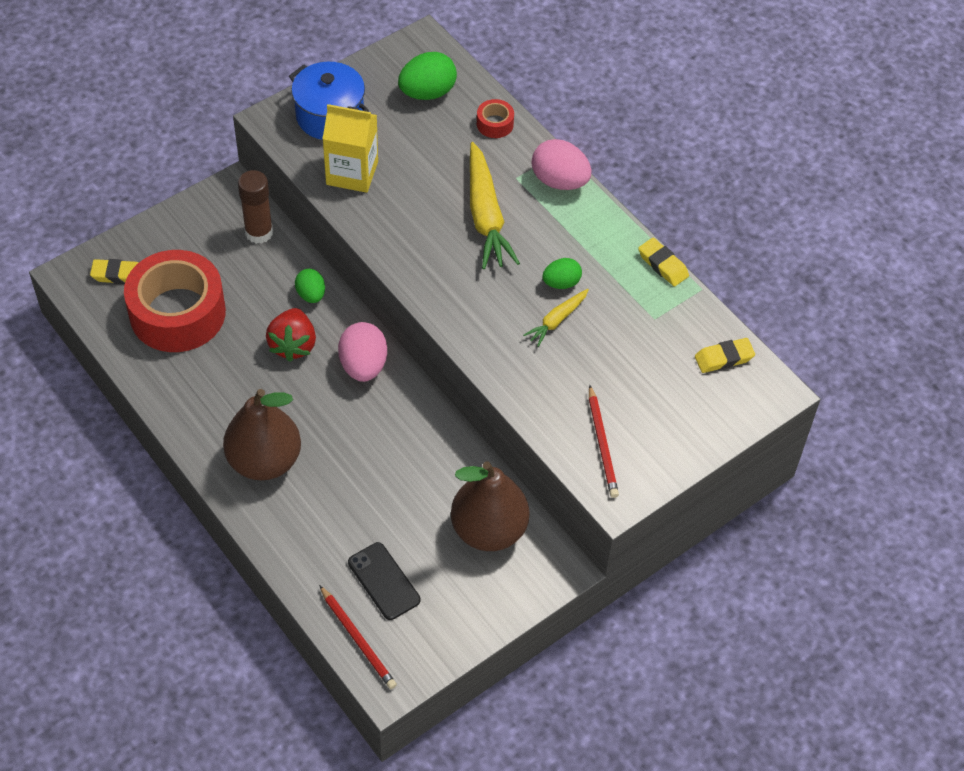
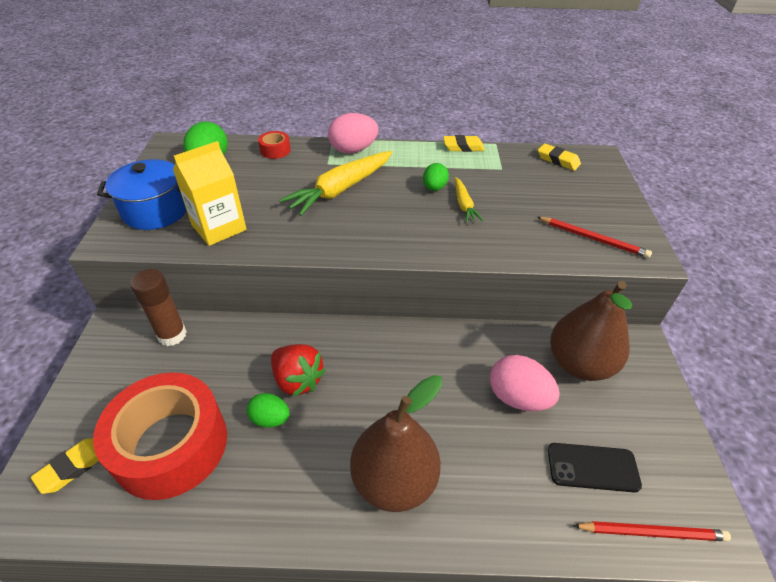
camera: 50 degrees left, 10 degrees down
(311, 295) = (265, 339): green egg -> green egg (270, 419)
(363, 366) = (363, 347): pink egg -> pink egg (517, 397)
(486, 216) = (341, 189): yellow carrot -> yellow carrot turned 105 degrees clockwise
(724, 358) = (558, 160): yellow eraser -> yellow eraser turned 75 degrees counterclockwise

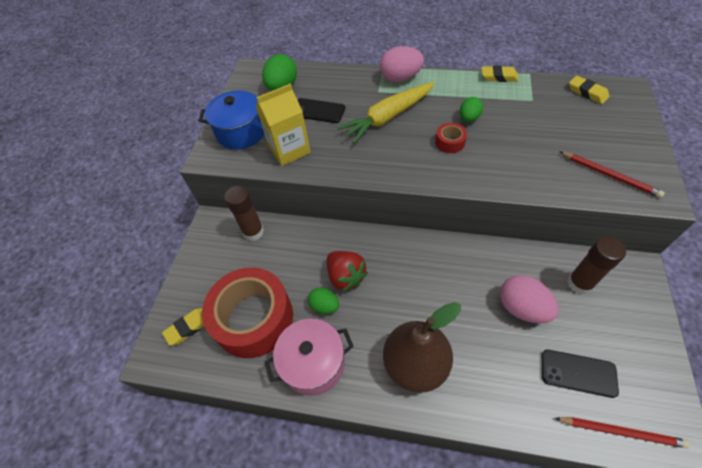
camera: 15 degrees right, 10 degrees up
(255, 185) = (318, 111): none -> black phone
(257, 496) = (313, 363): none -> pink pot
(275, 150) = (335, 77): red tape -> red tape (450, 142)
(464, 205) = (494, 136): yellow carrot -> none
(579, 364) = (579, 283): brown pear -> brown glue stick

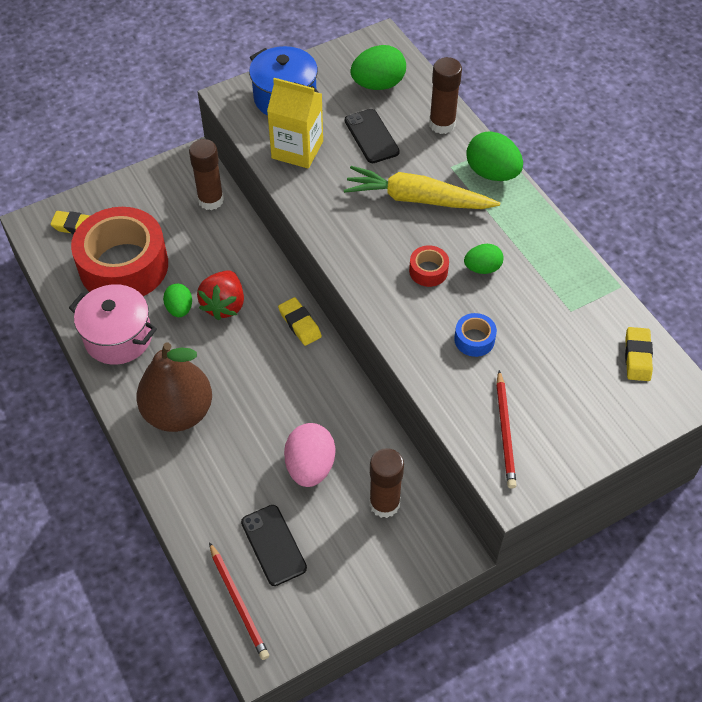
camera: 45 degrees right, 0 degrees up
(343, 78) = (442, 124): none -> brown glue stick
(400, 78) = (492, 173): pink egg -> green egg
(499, 77) = (584, 260): yellow eraser -> yellow eraser (300, 324)
(523, 151) = (474, 339): none -> blue tape

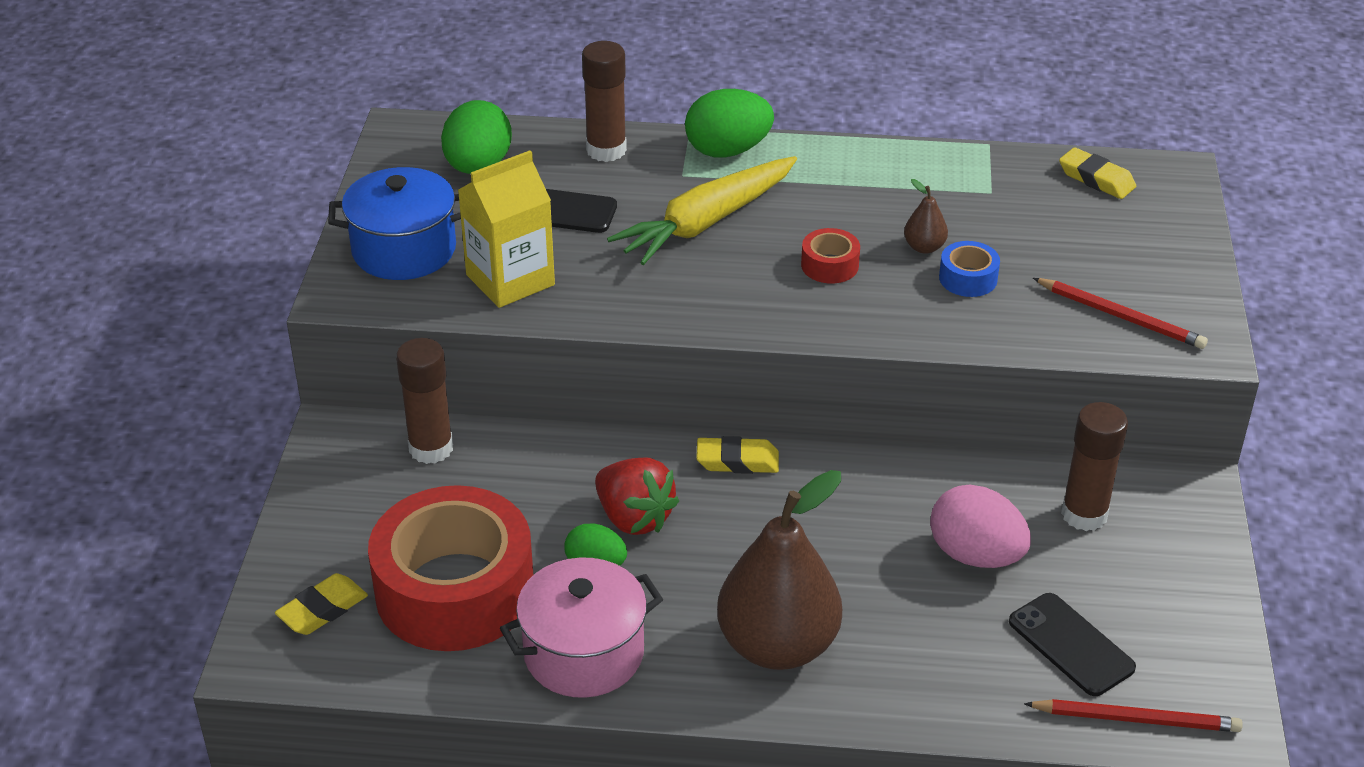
camera: 55 degrees left, 15 degrees down
(273, 545) = (1071, 645): black phone -> black phone turned 45 degrees clockwise
(482, 268) = (866, 224): green egg -> none
(485, 305) = (924, 247): none -> brown pear

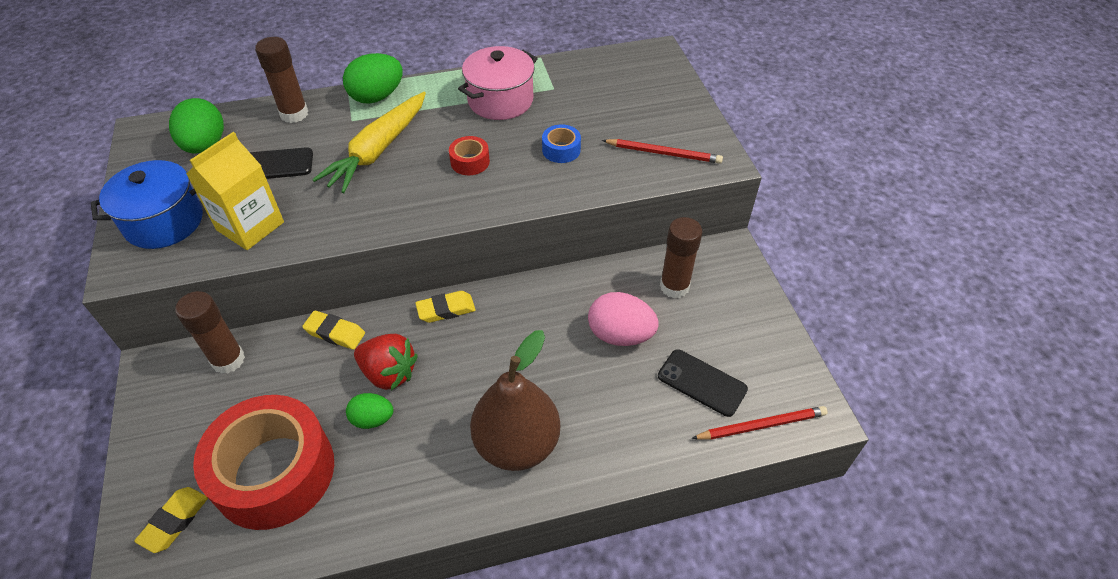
camera: 20 degrees left, 10 degrees up
(584, 653) = (384, 494): pink pot -> pink pot (500, 100)
(924, 247) = (526, 135): brown pear -> none
(1096, 179) = (613, 66): yellow eraser -> yellow eraser (335, 333)

